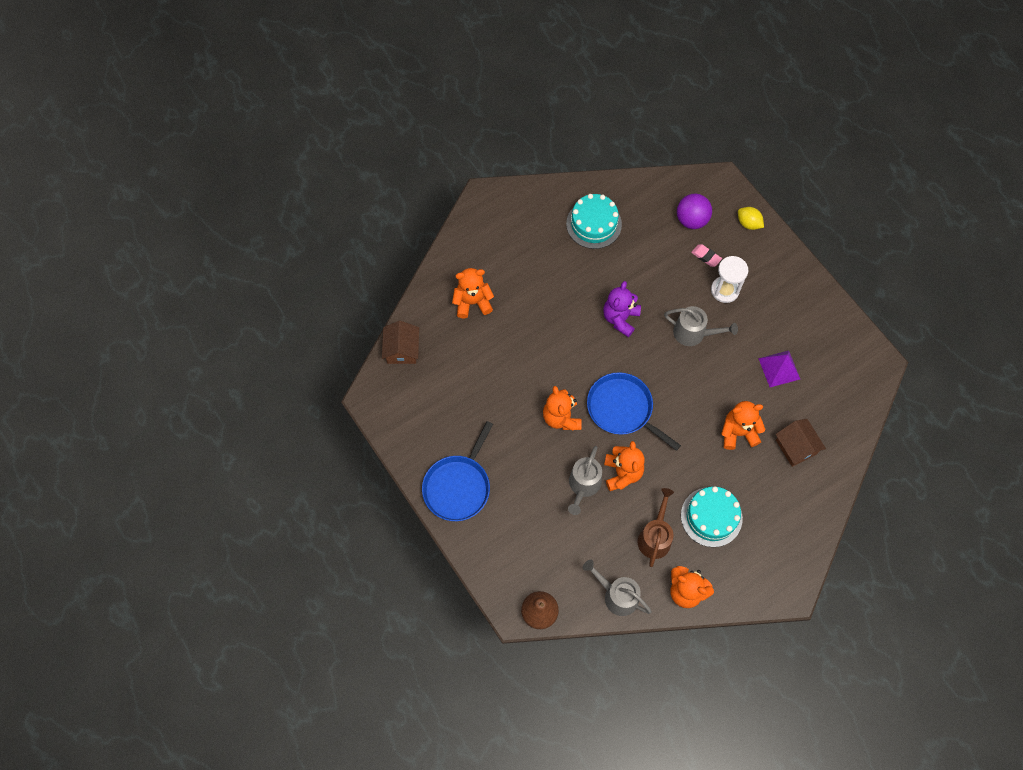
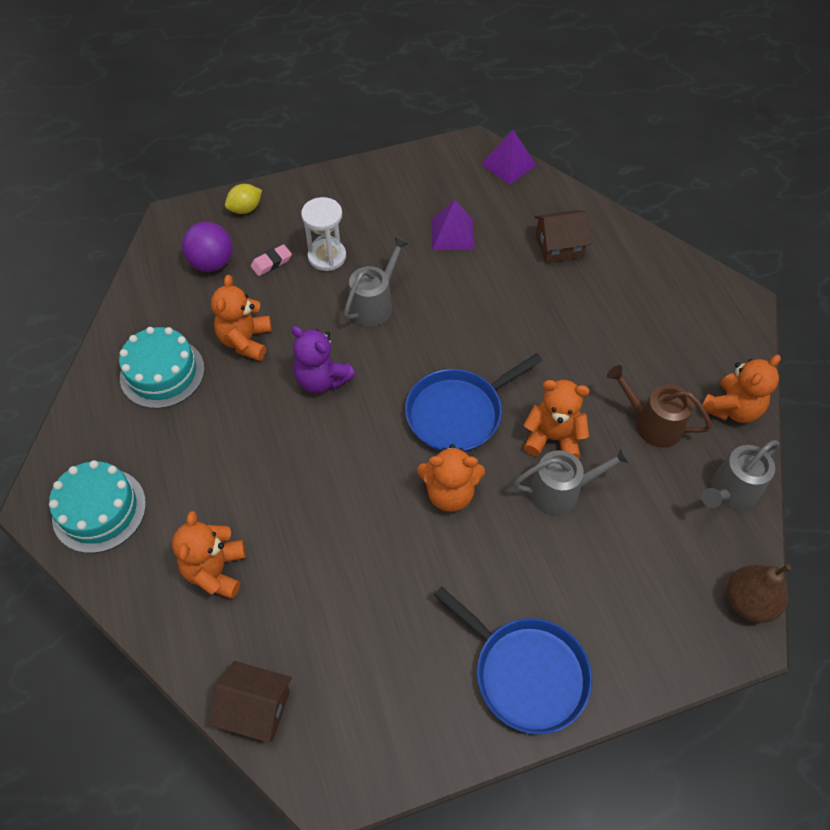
camera: 75 degrees left, 10 degrees down
(583, 485) = (561, 491): grey watering can -> grey watering can turned 45 degrees counterclockwise
(711, 517) = (634, 354): turquoise cake -> turquoise cake (99, 510)
(738, 432) = (526, 296): orange teddy bear -> orange teddy bear (245, 341)
(869, 393) = (508, 164): none -> purple pyramid

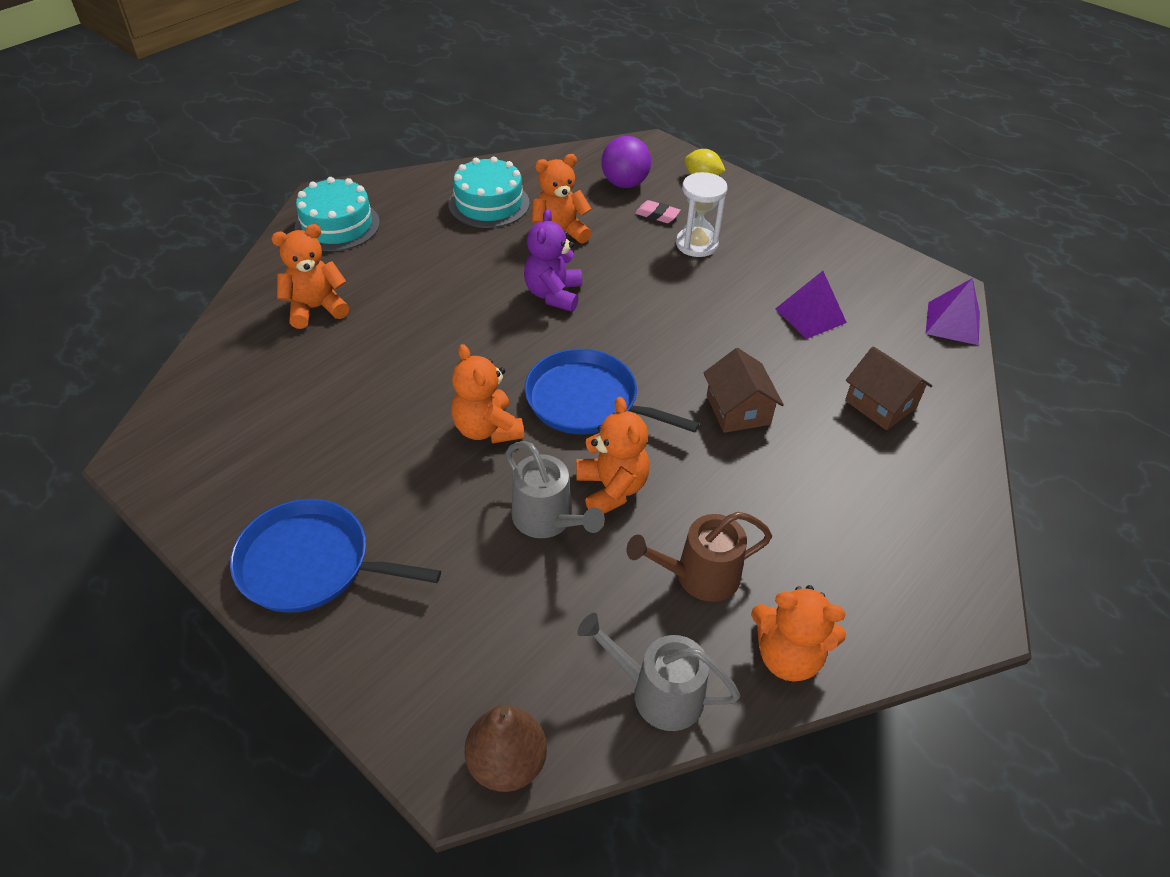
camera: 60 degrees right, 10 degrees down
(256, 708) = (197, 382): brown house -> brown house (738, 410)
(374, 304) = (669, 295): grey watering can -> none
(526, 673) = (311, 564): blue pan -> blue pan turned 90 degrees clockwise
(652, 424) = (699, 576): brown watering can -> brown watering can turned 105 degrees counterclockwise

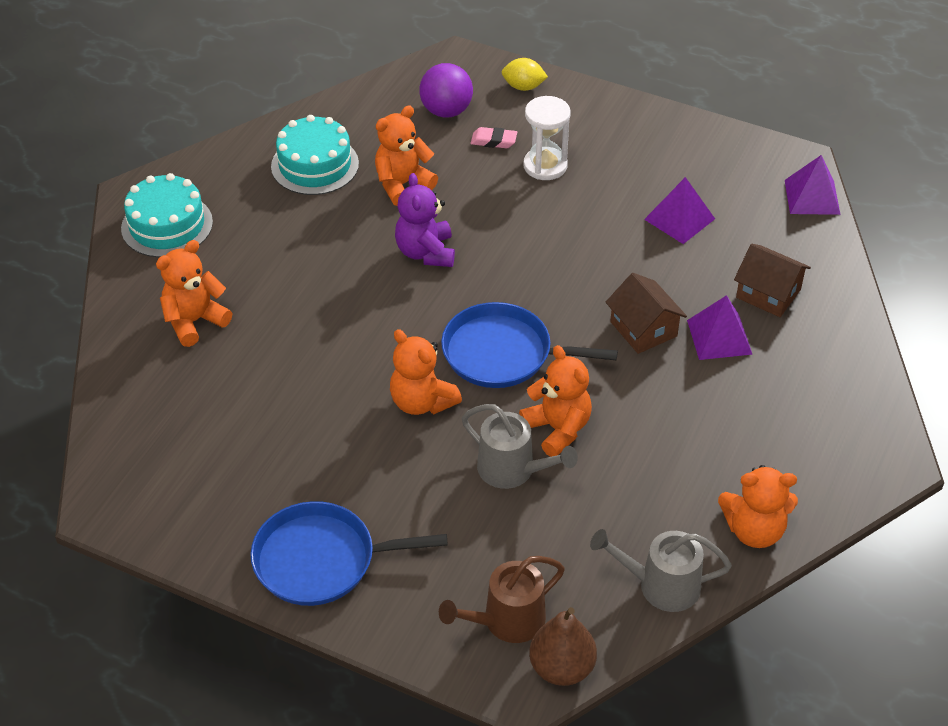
camera: 15 degrees left, 0 degrees up
(699, 576) = (661, 485): brown watering can -> brown watering can (507, 621)
(814, 435) = (719, 337): none -> purple pyramid

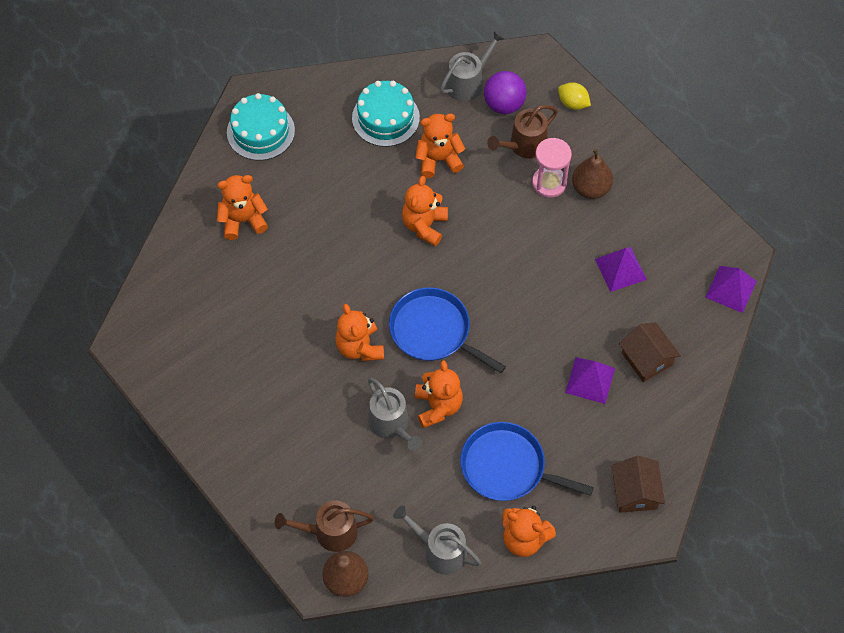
camera: 25 degrees right, 15 degrees up
(321, 560) = (238, 438): blue pan -> blue pan (507, 467)
(392, 104) = (468, 83): none -> grey watering can
(425, 252) = (424, 225): purple teddy bear -> orange teddy bear
(493, 141) = (524, 145): pink eraser -> brown watering can
(545, 166) = (549, 183): white hourglass -> pink hourglass
(595, 156) = (590, 188): none -> brown pear
(643, 329) = (541, 351): brown house -> brown house (635, 492)

